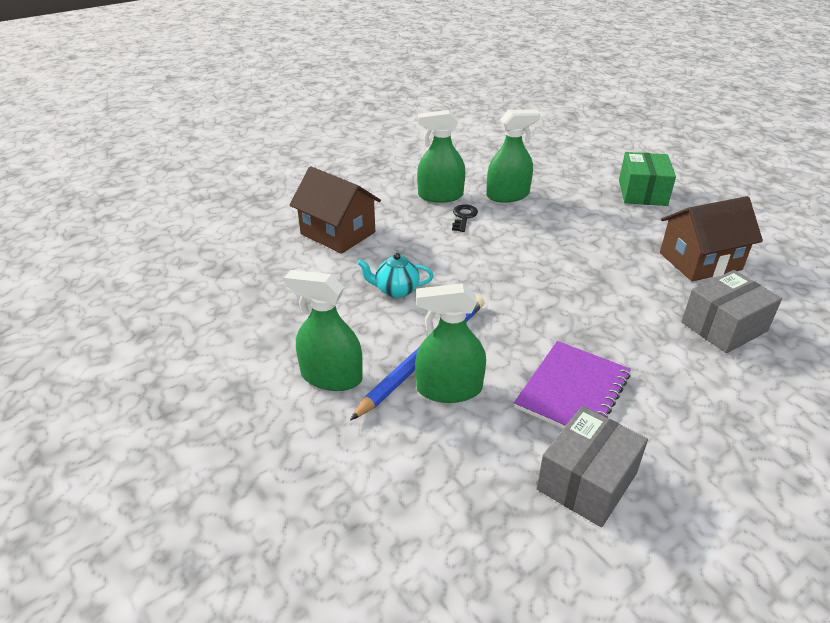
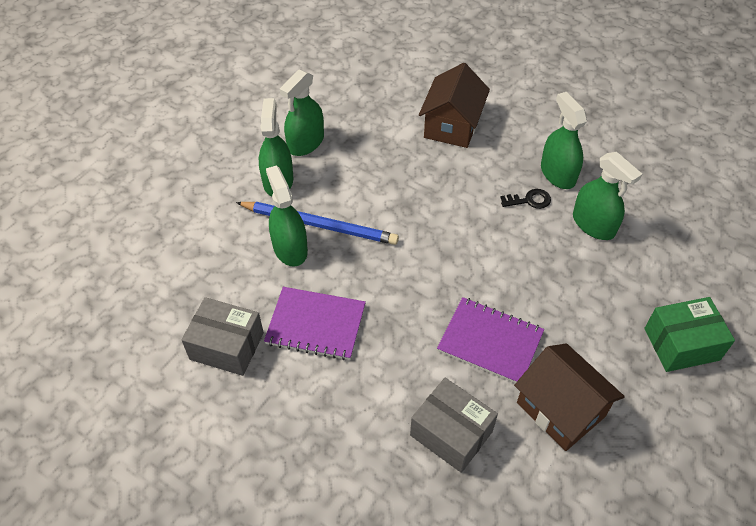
camera: 70 degrees right, 15 degrees up
(283, 339) = (306, 143): none -> green spray bottle
(396, 290) = (391, 186): turquoise teapot -> none
(622, 279) = (490, 342): none -> purple notebook

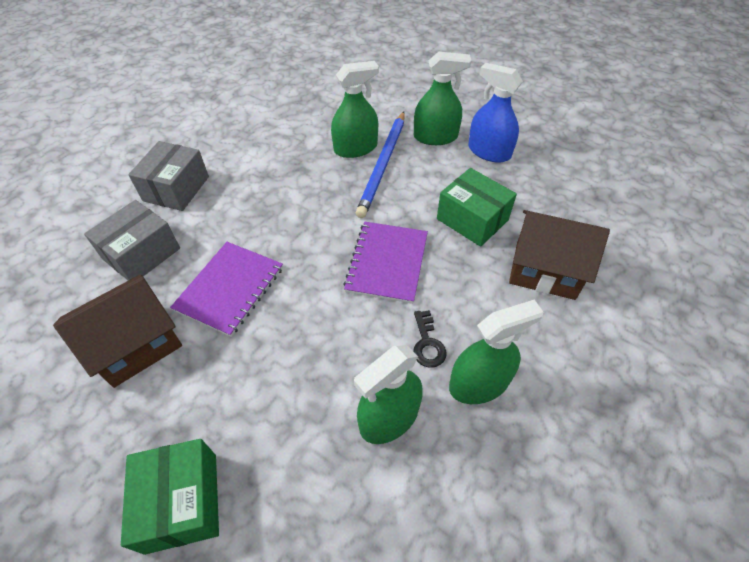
camera: 90 degrees right, 0 degrees up
(227, 346) = (261, 121): grey box -> grey box (176, 188)
(306, 143) = (489, 152): green spray bottle -> blue spray bottle
(316, 324) = (272, 167): purple notebook -> purple notebook (387, 263)
(397, 163) = (472, 219): none -> green box

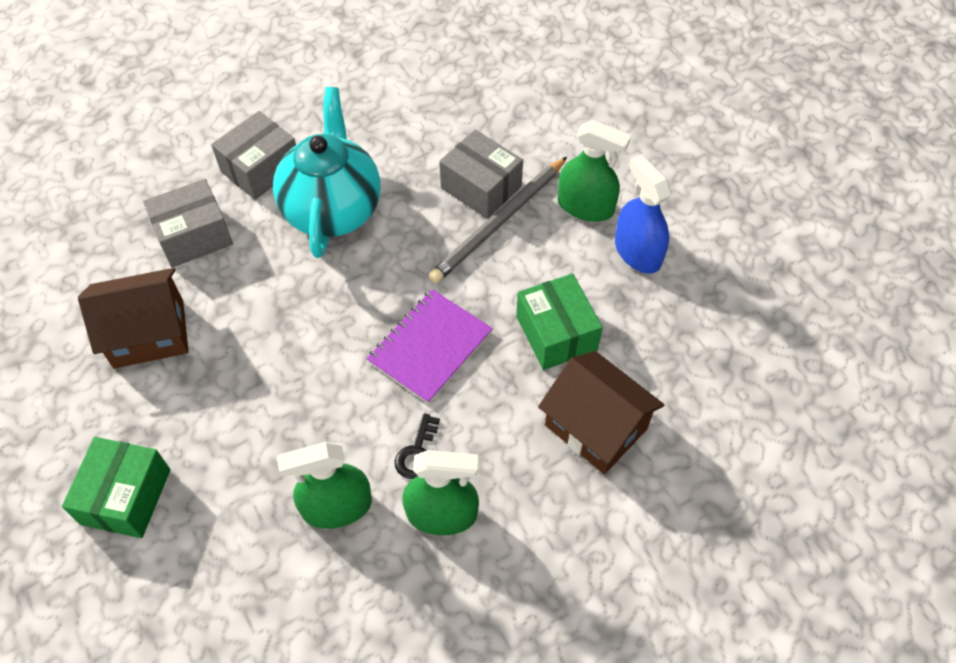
camera: 25 degrees right, 5 degrees up
(230, 289) = (259, 311): purple notebook -> none
(251, 197) = (332, 209): none -> turquoise teapot
(355, 148) = (481, 187): green spray bottle -> grey box
(383, 165) = (499, 222): blue pencil -> grey pencil

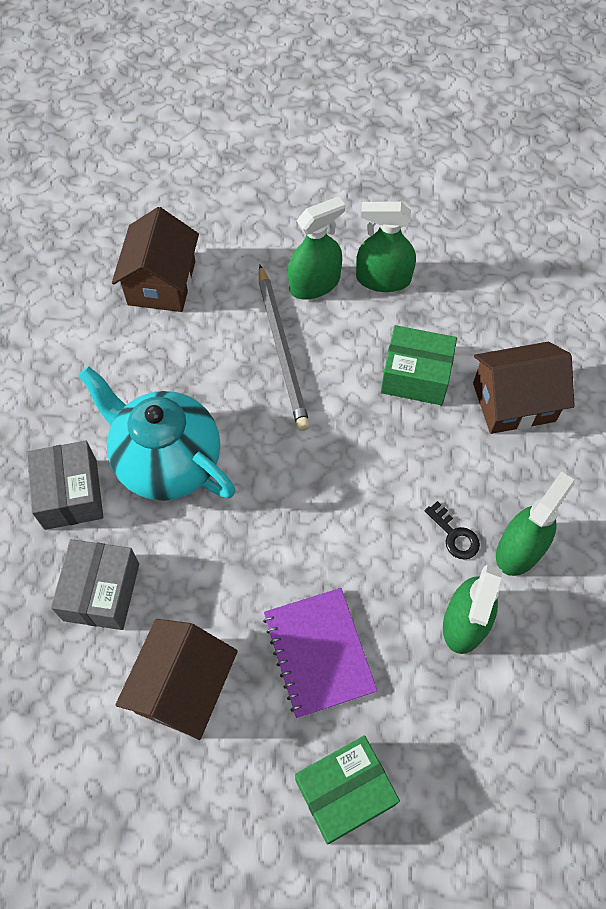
camera: 55 degrees left, 5 degrees up
(126, 496) = (344, 792): green box -> green box turned 75 degrees counterclockwise
(430, 347) = (365, 469): purple notebook -> purple notebook (319, 652)
(481, 187) = (236, 340): grey box -> none
(492, 108) = (162, 283): none -> brown house
(637, 252) = (383, 279): blue spray bottle -> green spray bottle

